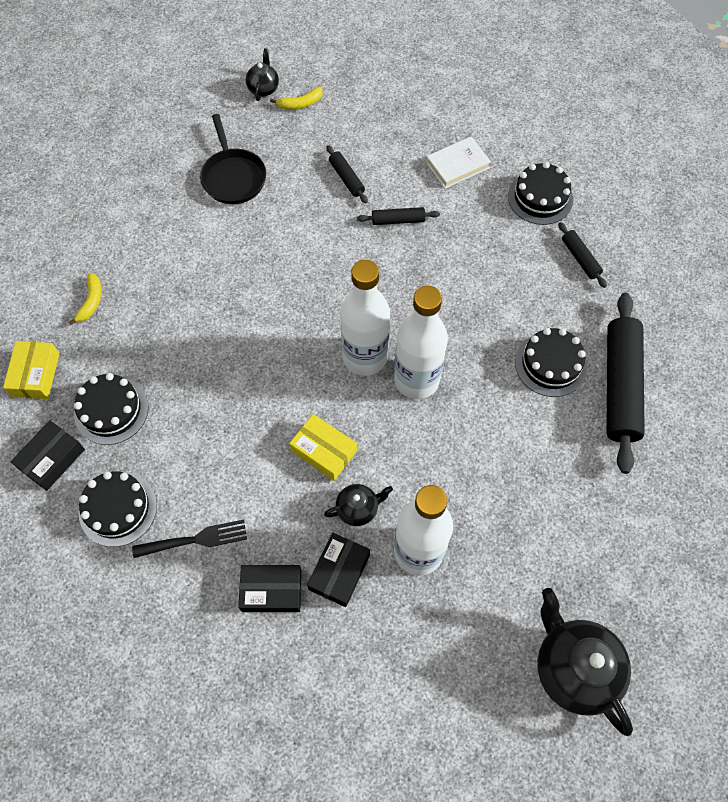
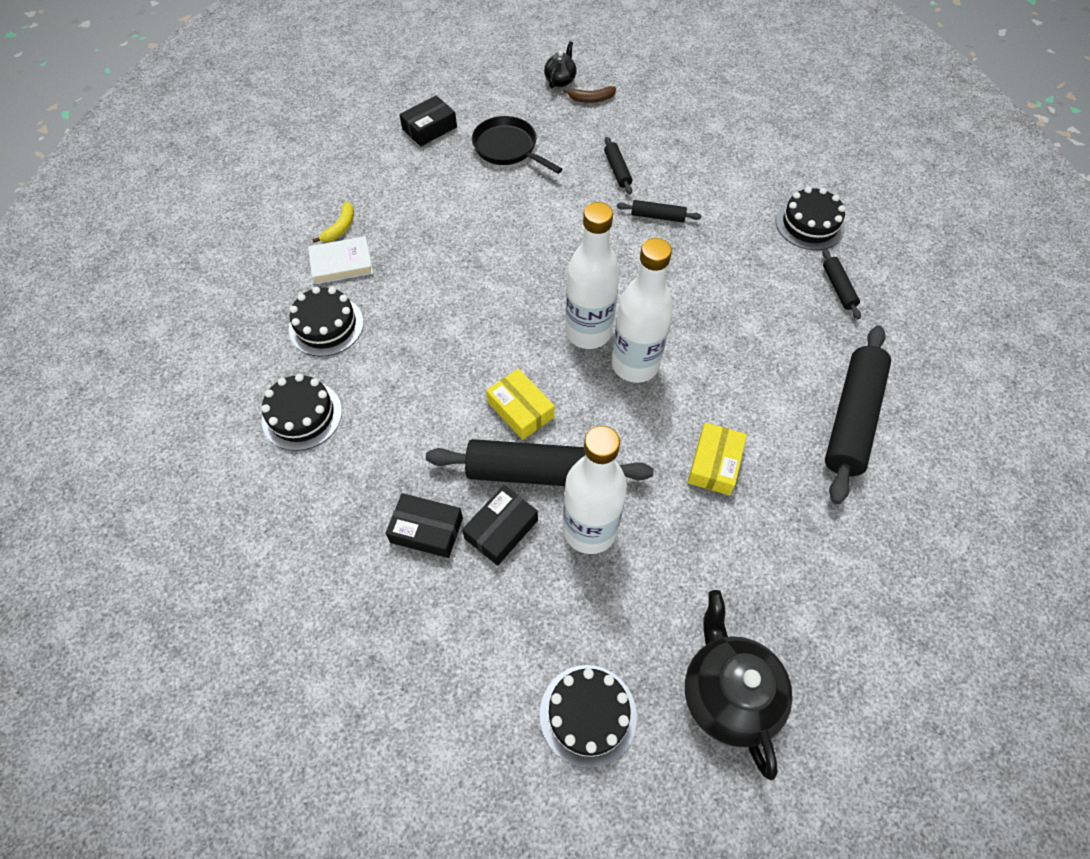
camera: 15 degrees right, 5 degrees down
(35, 374) = (267, 279): yellow box -> yellow box (714, 464)
(52, 459) = (256, 356): black box -> black box (429, 128)
(195, 540) = (367, 462): black fork -> none
(233, 177) = (508, 148): black pan -> black pan turned 135 degrees clockwise
(300, 104) = (591, 99): yellow banana -> brown banana
(358, 509) = (539, 473): black teapot -> black rolling pin
(457, 165) = (731, 179): white book -> white book (341, 263)
(550, 364) = (781, 381): black cake -> black cake (588, 715)

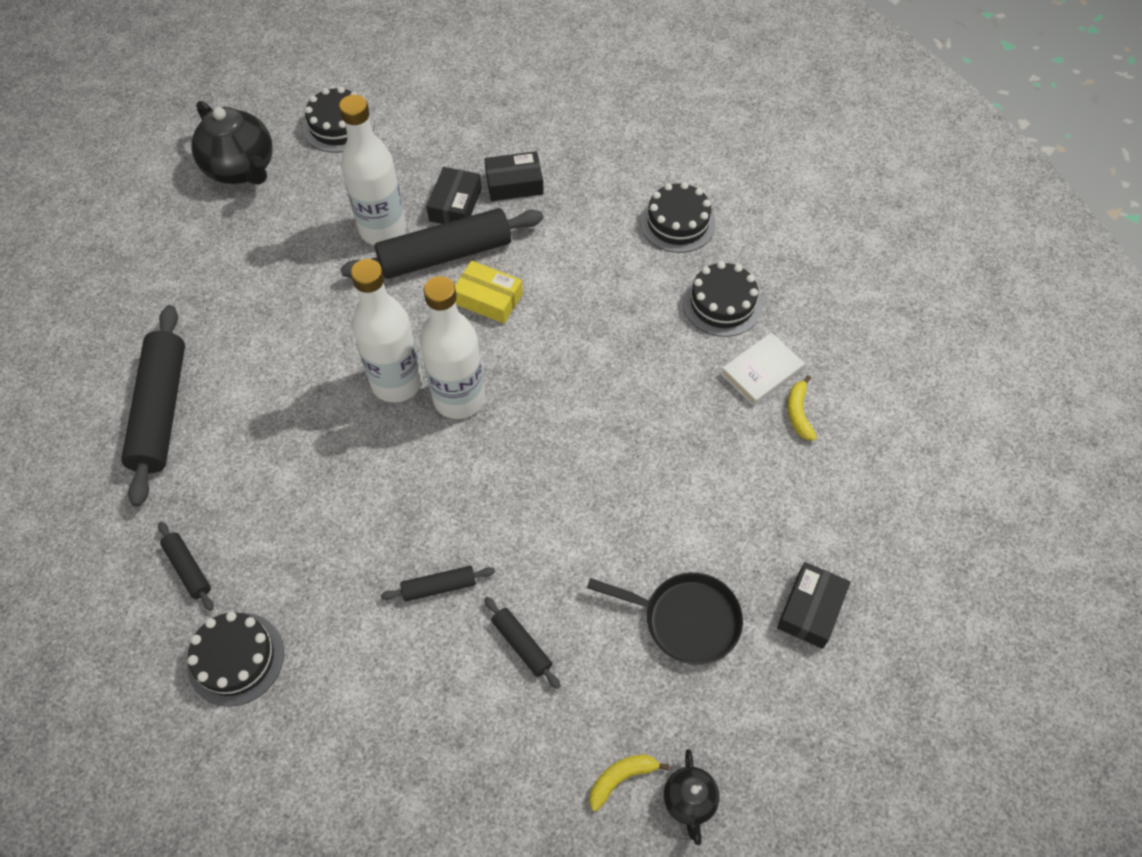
camera: 155 degrees right, 0 degrees up
(591, 99) = (621, 778): brown banana -> yellow banana
(714, 464) = (290, 318): yellow box -> none

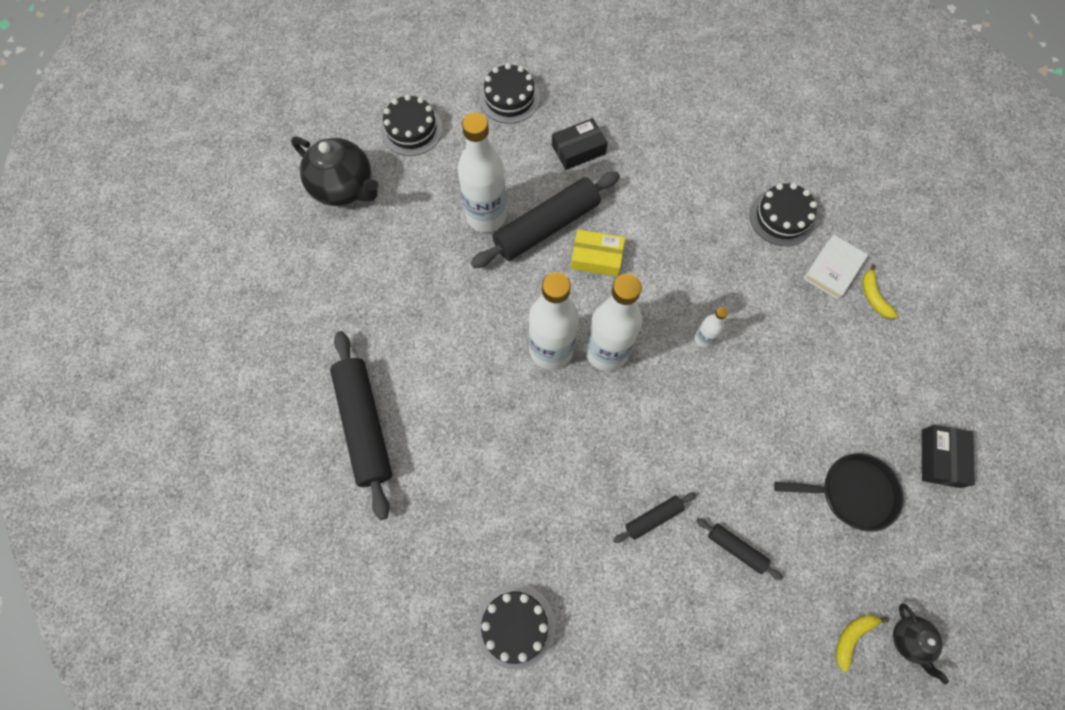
camera: 15 degrees left, 10 degrees up
(188, 569) = (444, 559): black rolling pin -> none
(455, 205) = (537, 179): black box -> none
(576, 411) = (703, 339): none -> white bottle
(677, 223) = (721, 154): black cake -> black cake (509, 98)

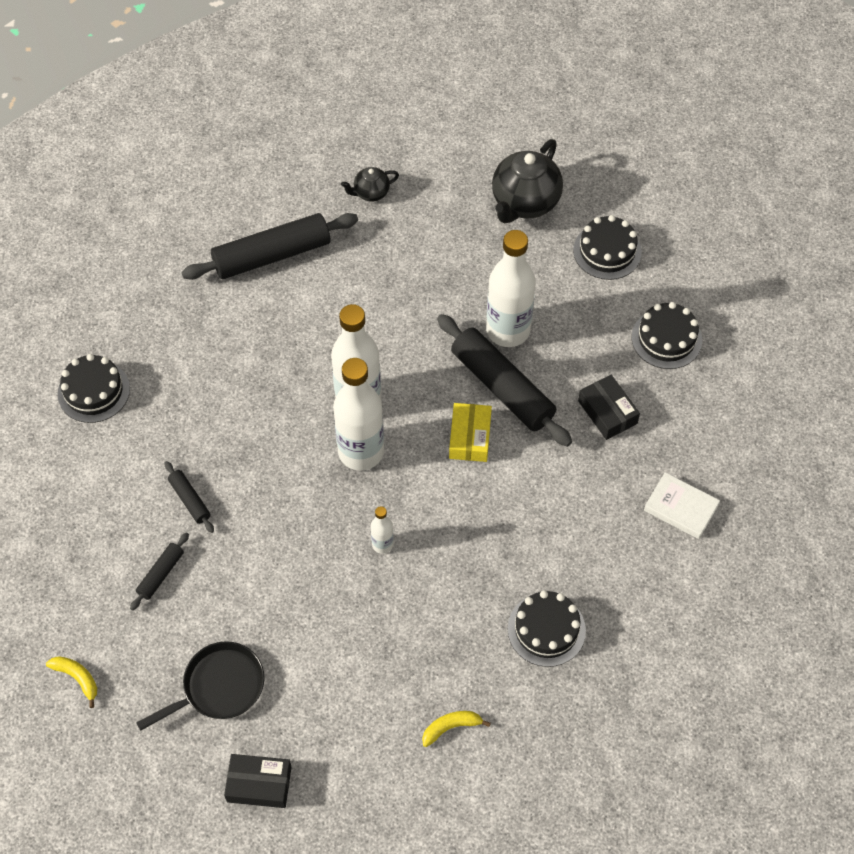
camera: 85 degrees right, 10 degrees down
(833, 269) = (483, 684): white book -> white book (680, 508)
(851, 492) = (219, 687): black pan -> black pan turned 120 degrees counterclockwise
(909, 640) = (73, 732): black teapot -> black teapot (371, 193)

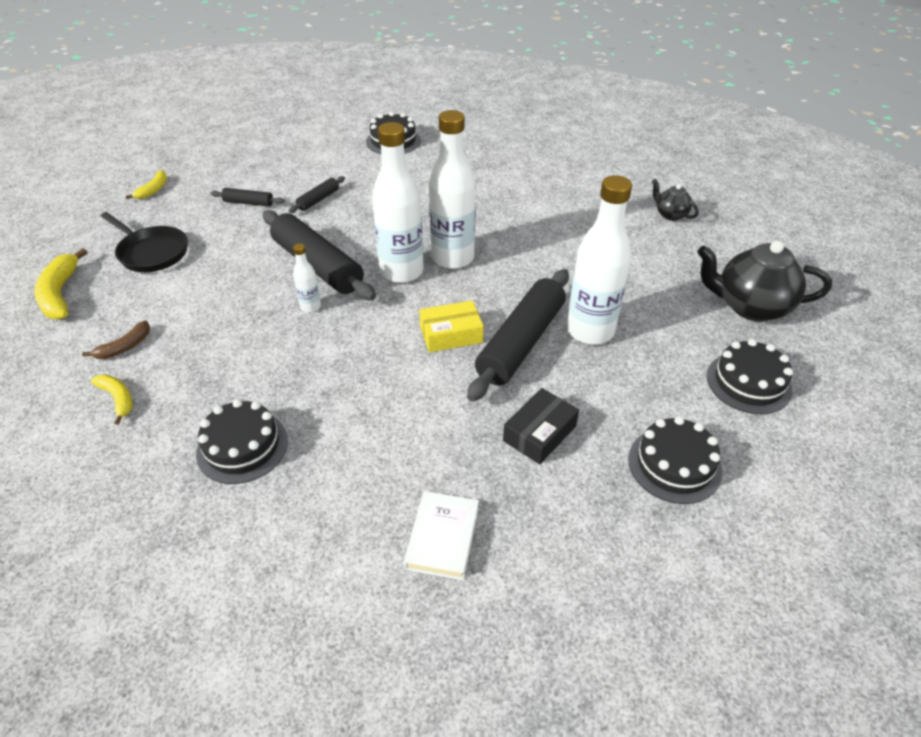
camera: 70 degrees right, 15 degrees down
(259, 784) = (60, 294): black box -> yellow banana
(272, 255) = (565, 183): black rolling pin -> black rolling pin (317, 265)
(377, 719) = (125, 347): none -> brown banana

